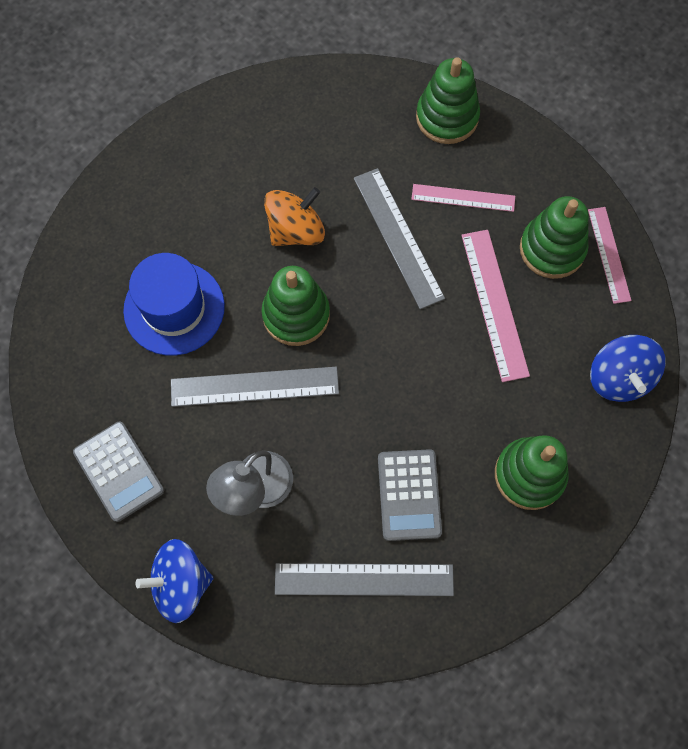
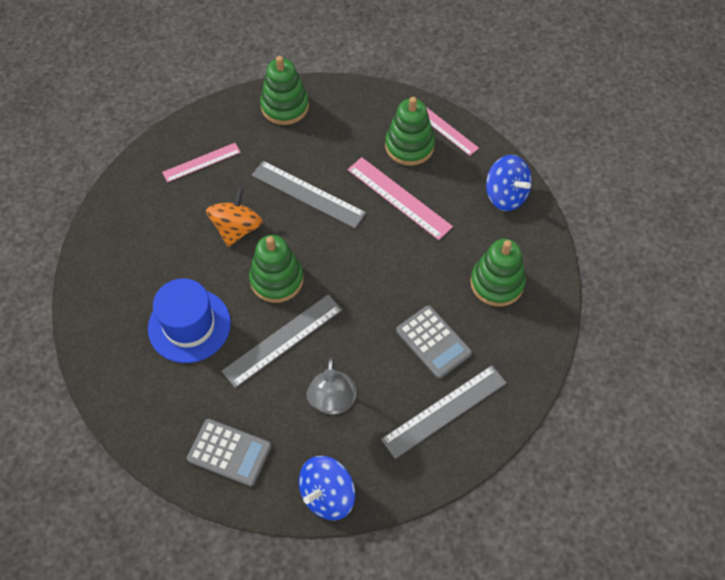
camera: 35 degrees left, 10 degrees down
(463, 198) = (331, 148): pink ruler -> pink ruler (201, 162)

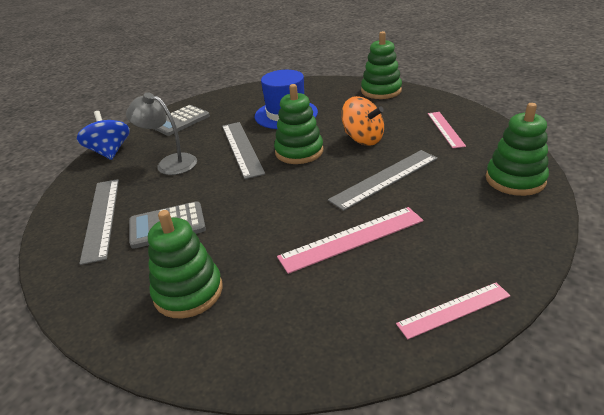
camera: 115 degrees right, 25 degrees down
(409, 146) = (431, 265): green stacking toy -> green stacking toy (381, 91)
(505, 195) = (308, 344): blue spinning top -> none

